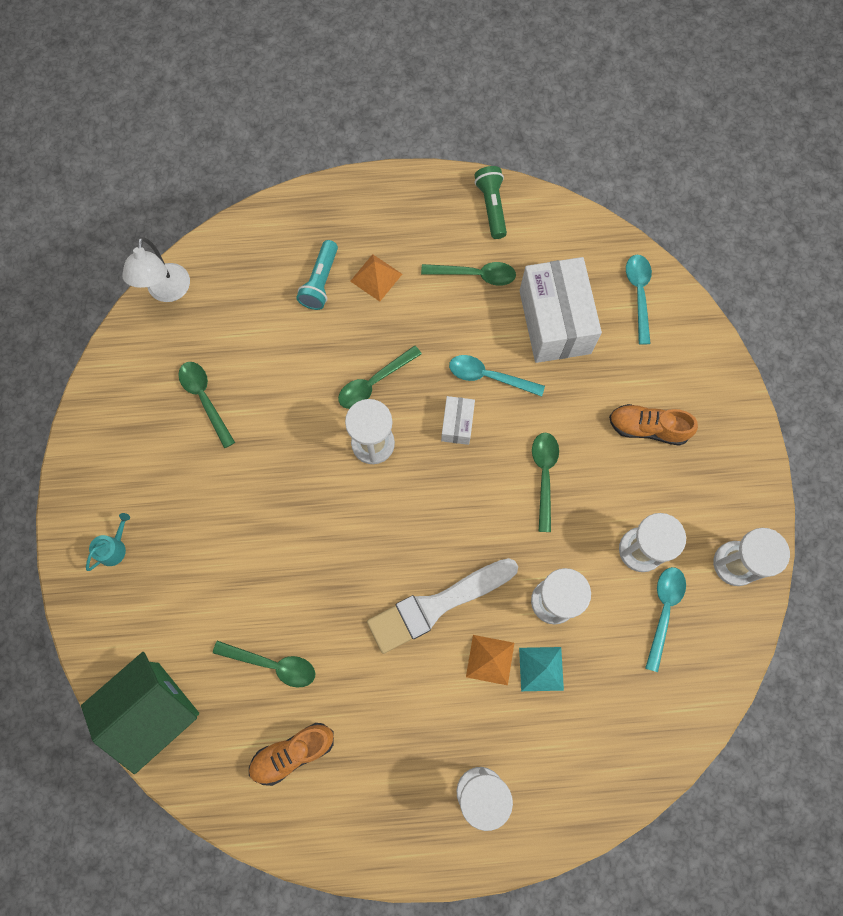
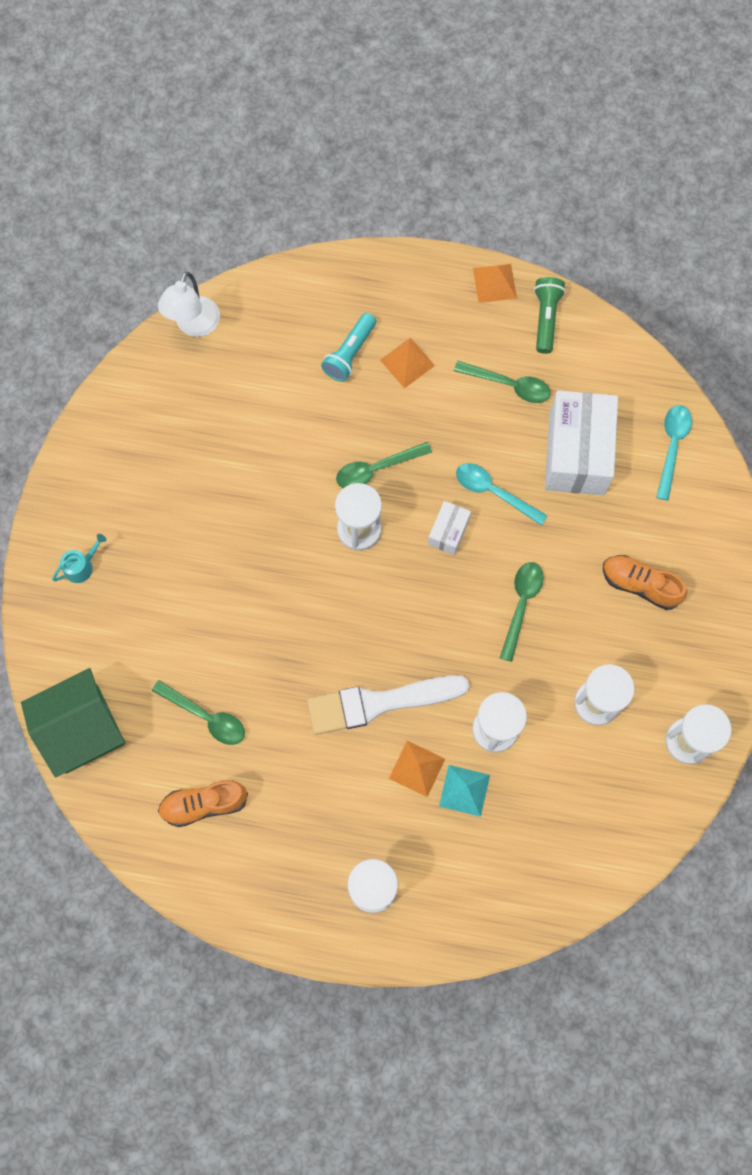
camera: 15 degrees right, 0 degrees up
(204, 399) = (204, 443): green spoon -> none
(436, 186) = (494, 283): none -> orange pyramid
(664, 610) = (602, 767): turquoise spoon -> none

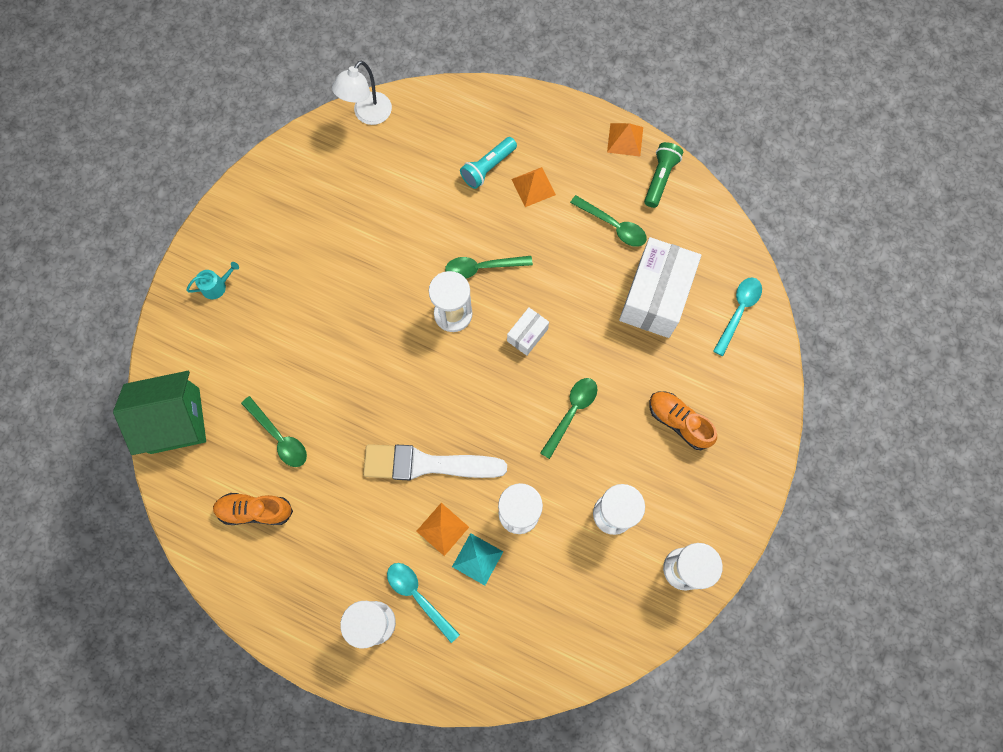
camera: 15 degrees right, 0 degrees up
(493, 492) = (575, 311): turquoise spoon -> turquoise spoon (418, 596)

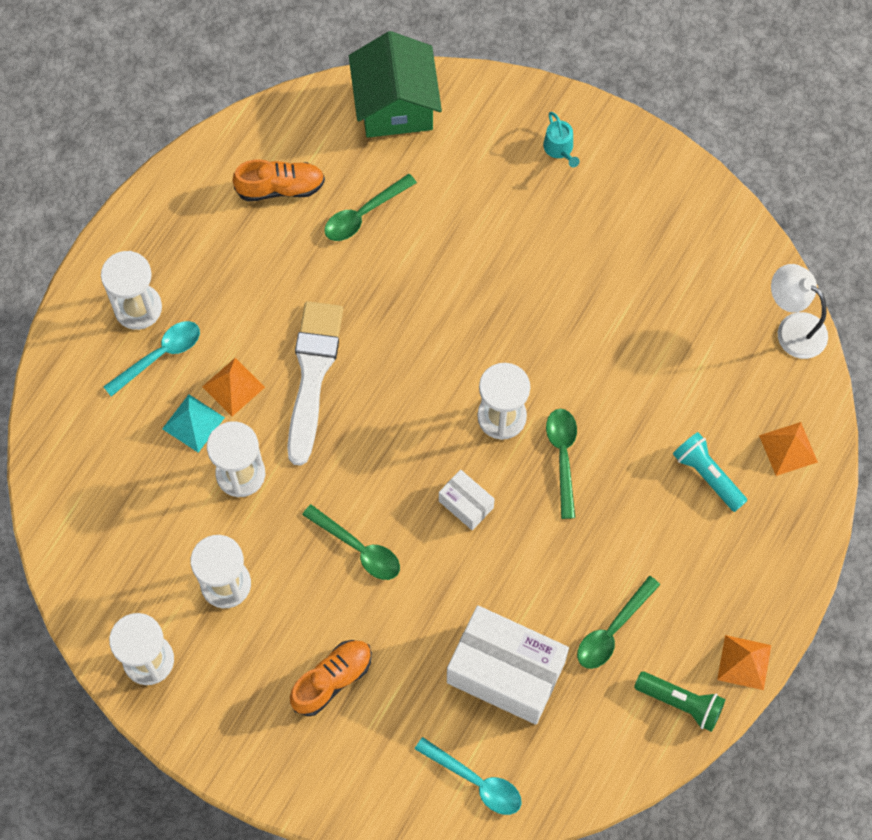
camera: 95 degrees right, 5 degrees down
(255, 510) = (280, 188): orange shoe -> orange shoe turned 75 degrees clockwise
(533, 187) = (676, 531): orange pyramid -> orange pyramid (788, 448)

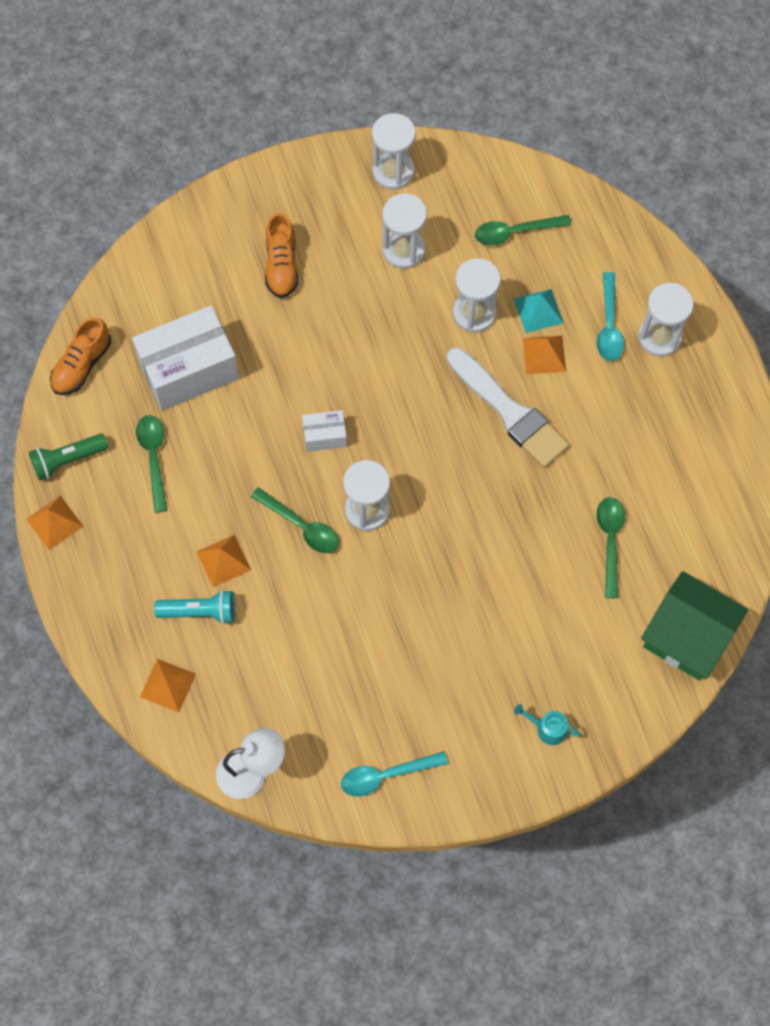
camera: 130 degrees right, 0 degrees up
(280, 188) = (681, 500): orange shoe -> orange shoe (82, 365)
(359, 549) = (355, 346): green spoon -> green spoon (514, 232)
(476, 782) = (138, 298): turquoise spoon -> turquoise spoon (385, 775)
(648, 493) = (223, 560): none -> orange pyramid

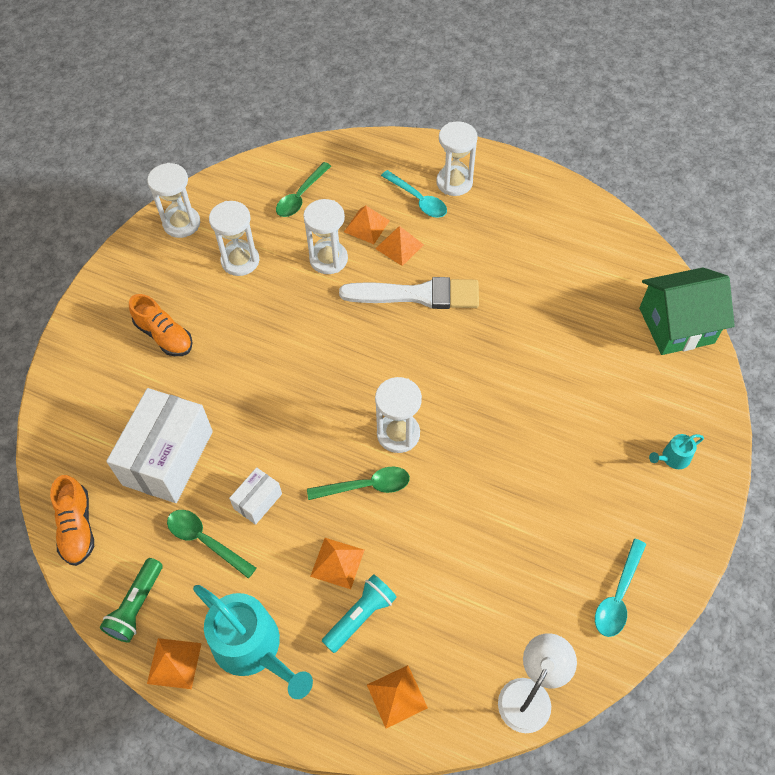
camera: 45 degrees left, 10 degrees down
(111, 562) = (252, 647): none -> turquoise watering can
(324, 436) = (315, 414): white box -> white box (258, 501)
(538, 310) = (366, 226): turquoise pyramid -> orange pyramid
(610, 541) = (566, 313): green spoon -> none

